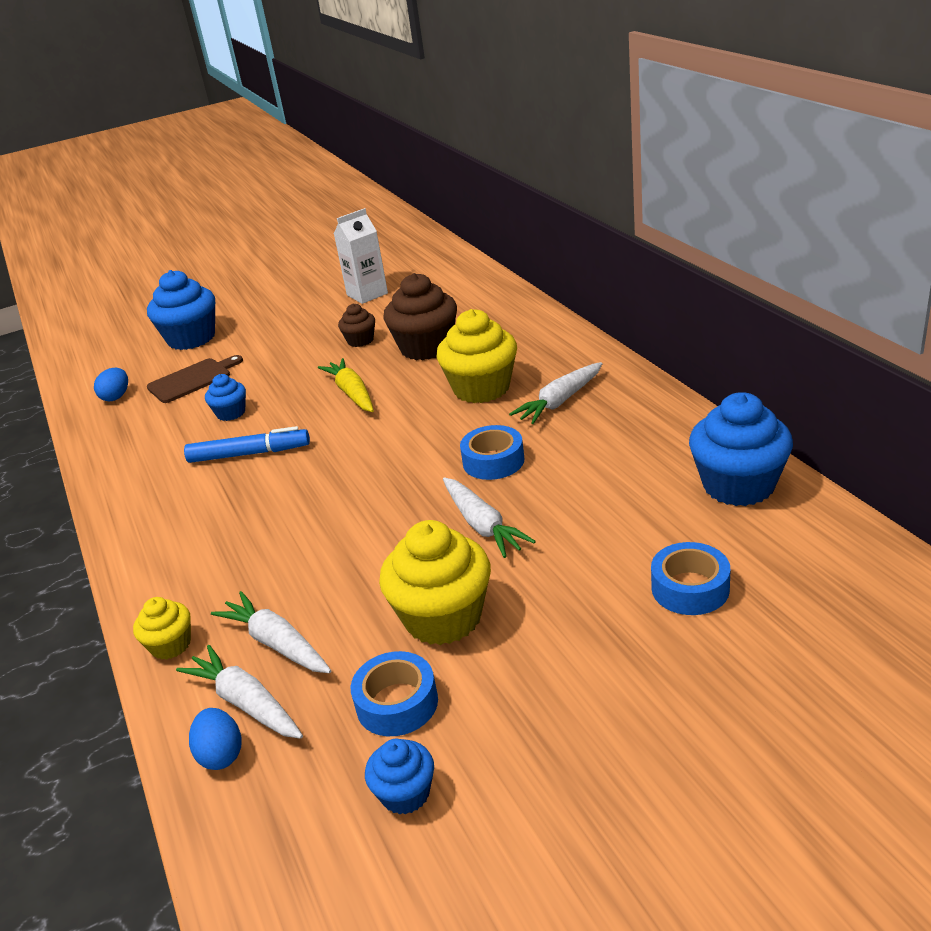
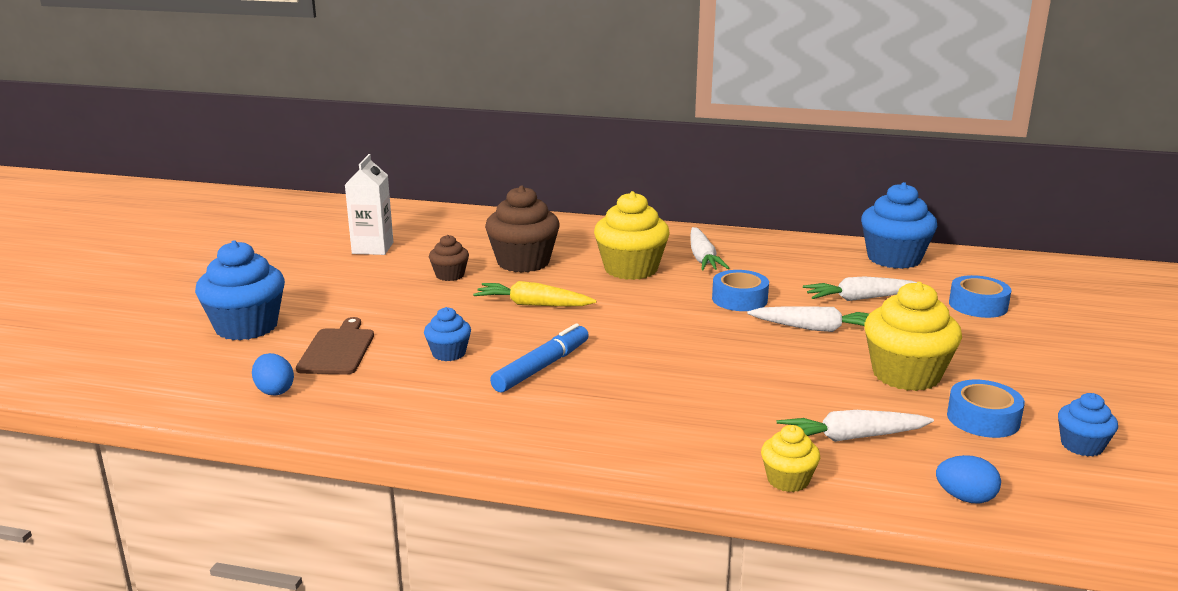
camera: 55 degrees left, 10 degrees down
(246, 703) = (913, 471): white carrot -> white carrot (861, 298)

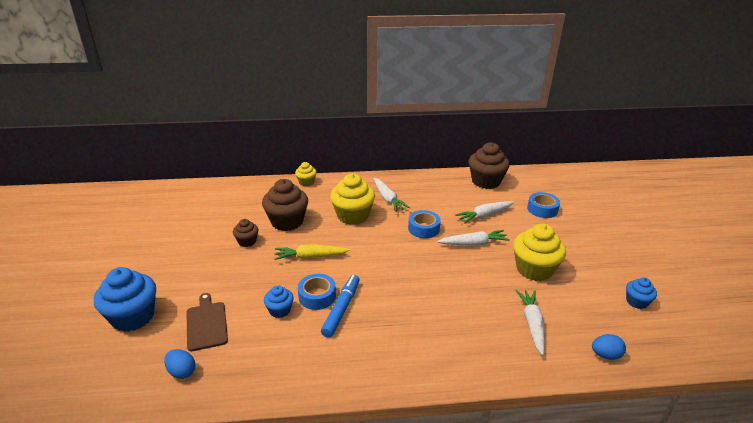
camera: 20 degrees left, 10 degrees up
(372, 248) = (185, 226): white carton -> none
(788, 480) = (517, 366): yellow cupcake -> yellow cupcake (306, 182)
(852, 438) = (532, 324): white carrot -> white carrot turned 120 degrees clockwise
(894, 259) = (486, 181): blue cupcake -> brown cupcake
(983, 419) = (585, 293): blue tape -> blue tape (317, 296)

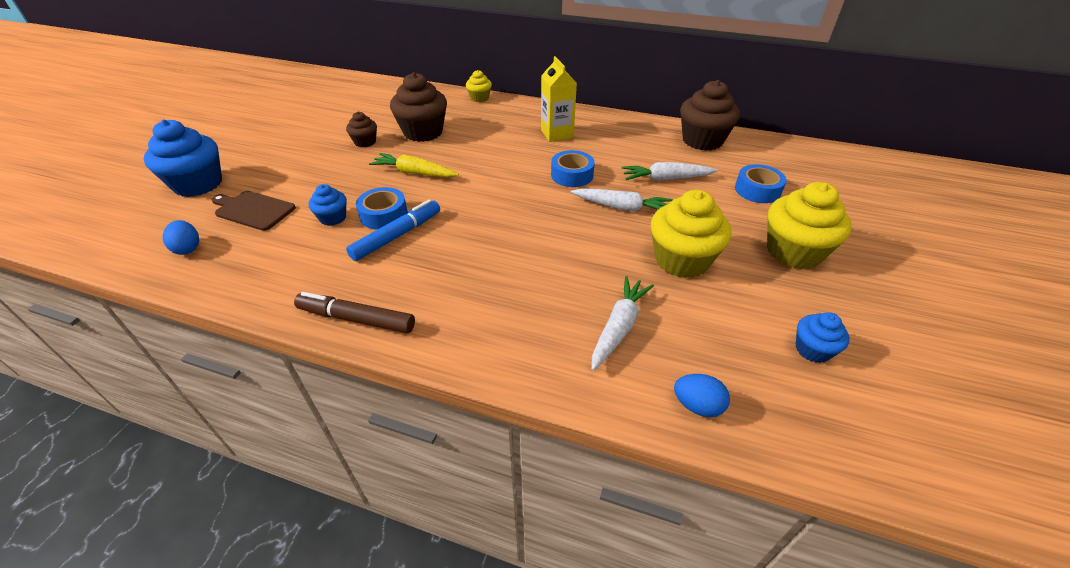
camera: 25 degrees right, 10 degrees up
(206, 324) = (253, 210): brown cutting board -> brown cutting board turned 75 degrees counterclockwise
(352, 215) = (499, 142): yellow cupcake -> yellow cupcake (793, 252)
(368, 377) = (357, 319): none -> brown marker
(388, 199) = (557, 134): white carrot -> yellow carton

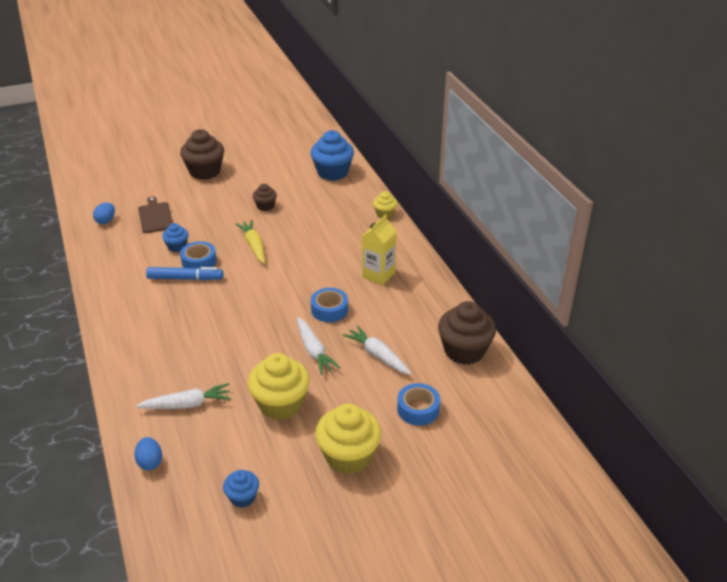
camera: 50 degrees right, 5 degrees down
(198, 184) = (157, 183): blue cupcake -> blue cupcake (332, 172)
(357, 319) = (107, 308): brown marker -> none
(423, 132) = (305, 219): brown cupcake -> brown cupcake (205, 171)

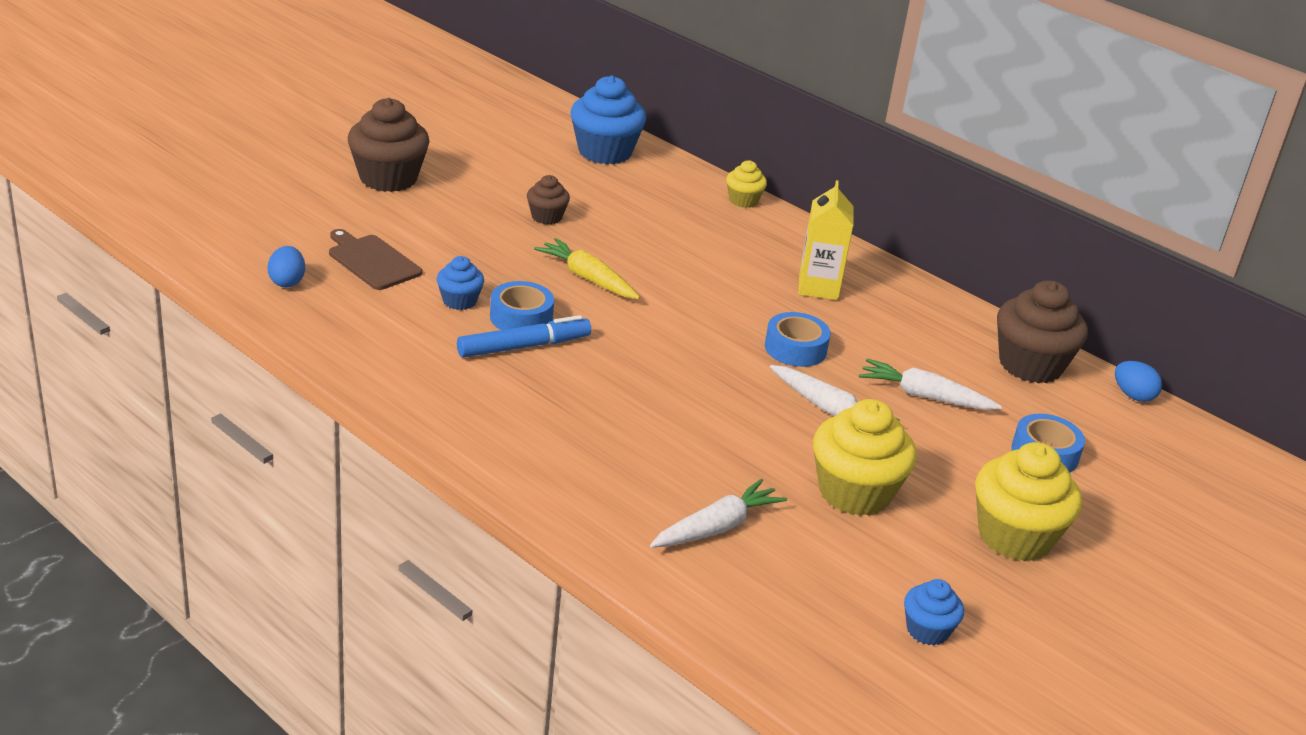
camera: 30 degrees left, 5 degrees down
(150, 462) = (743, 622): blue egg -> blue egg (1133, 395)

